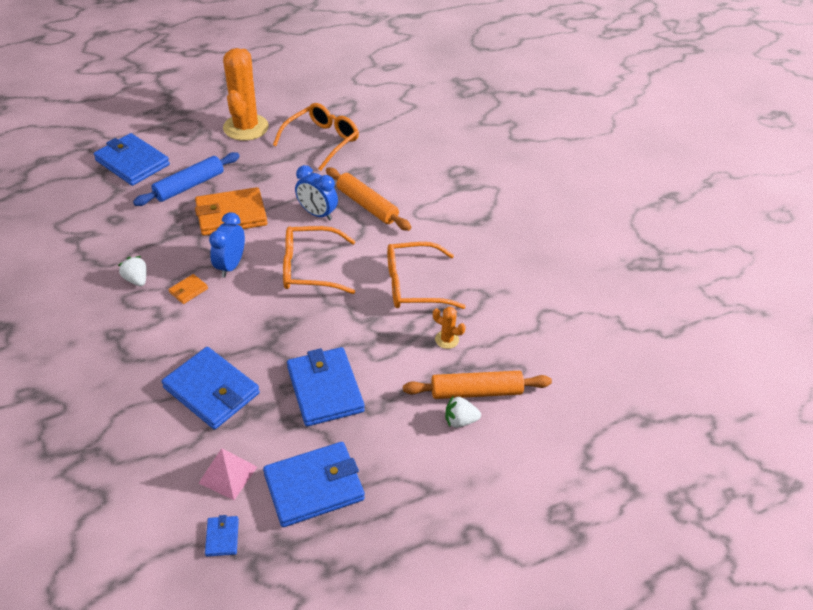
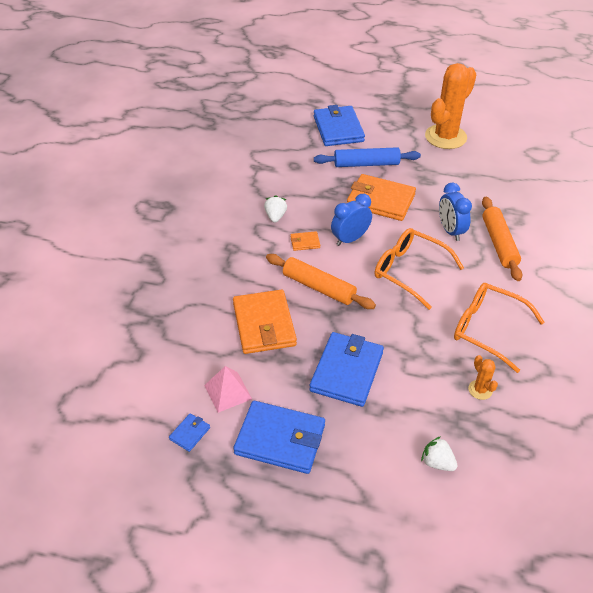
camera: 40 degrees right, 0 degrees up
(211, 391) = (264, 324): blue wallet -> orange wallet
(322, 141) = (502, 173): orange glasses -> none
(476, 392) = (471, 448): orange rolling pin -> orange rolling pin (318, 287)

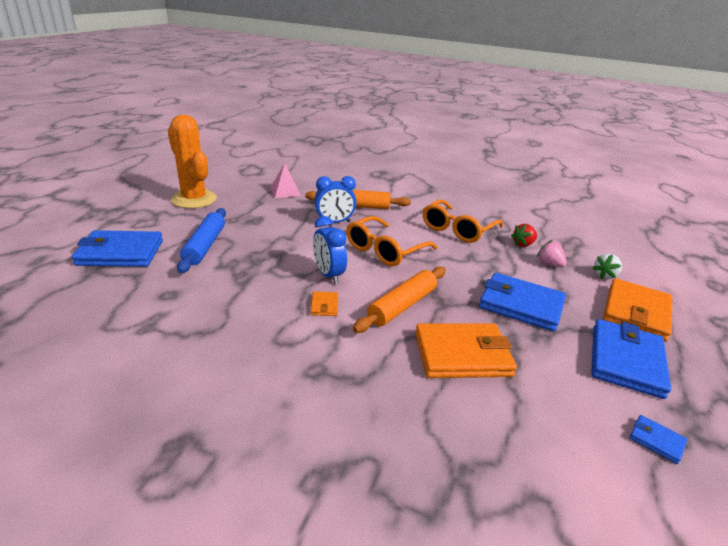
camera: 85 degrees left, 15 degrees down
(228, 392) = (576, 397): pink pyramid -> pink pyramid (285, 191)
(275, 216) = (266, 323): white strawberry -> none
(380, 200) = (273, 248): orange wallet -> orange wallet (636, 313)
(441, 409) = (549, 264): none -> pink strawberry
(480, 390) = (523, 244): orange cactus -> red strawberry

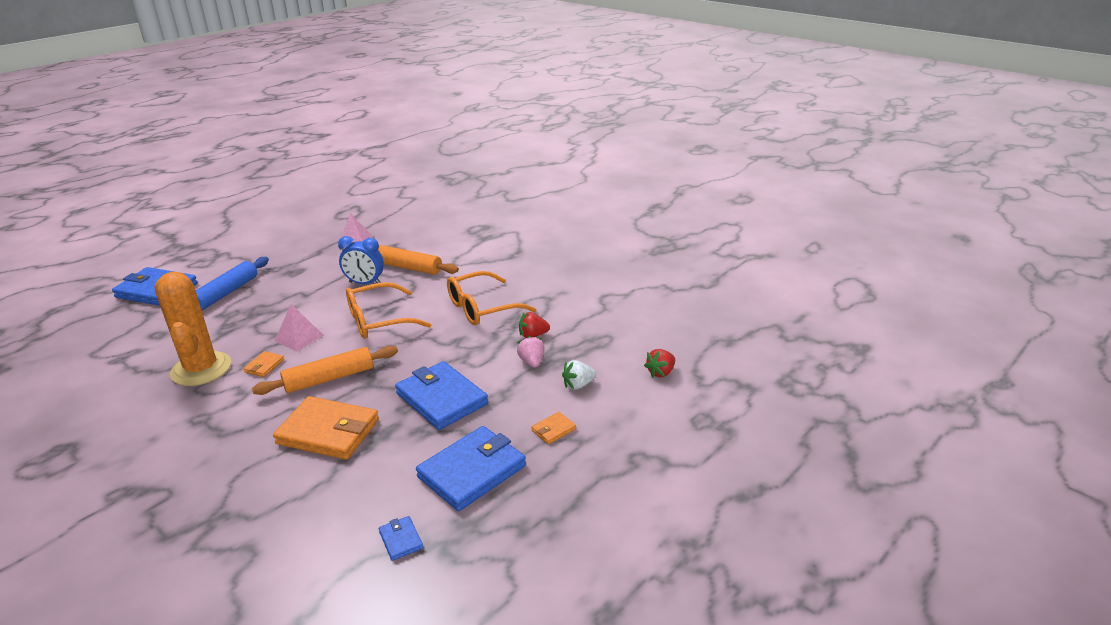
camera: 25 degrees right, 0 degrees up
(194, 199) = (263, 243): orange cactus -> orange cactus (201, 369)
(328, 275) = (299, 338): blue clock -> pink pyramid
(636, 313) = (553, 430): orange wallet -> orange wallet, size x0.44
(644, 257) = (660, 372): none -> red strawberry

